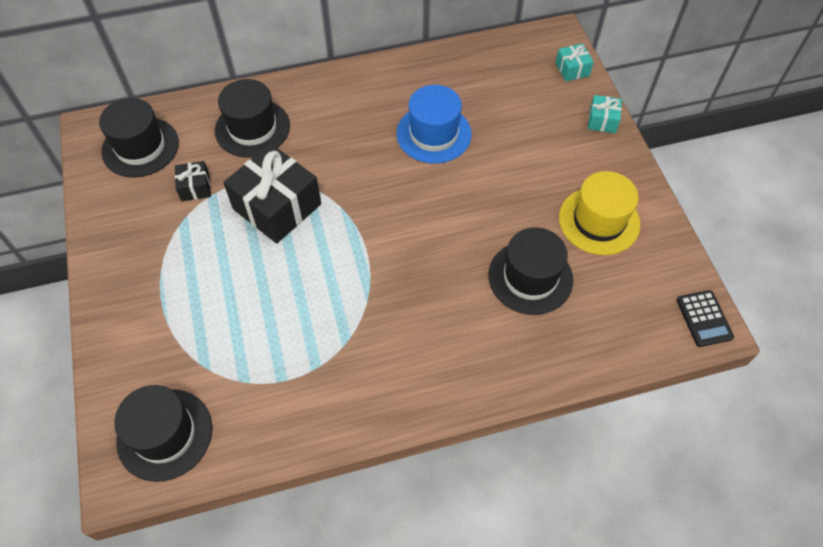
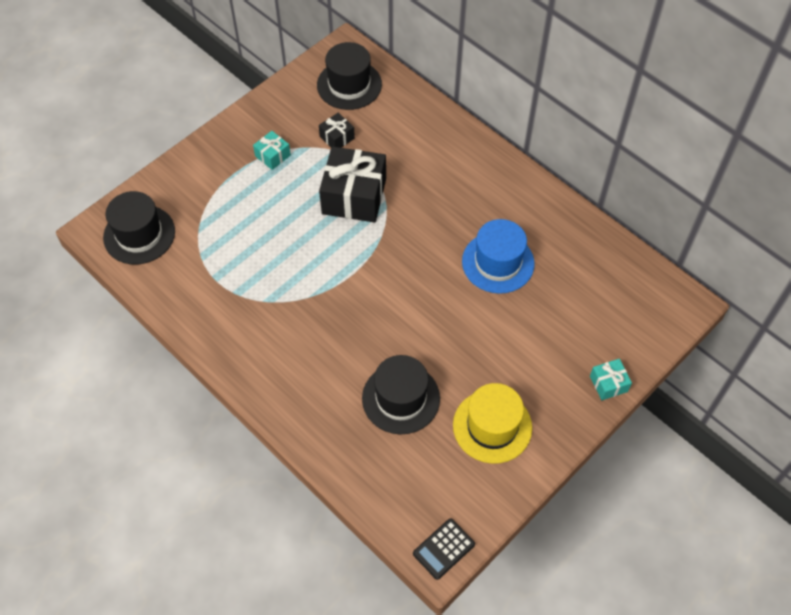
camera: 60 degrees right, 0 degrees up
(252, 128) = (415, 140): black hat -> none
(572, 69) = (653, 333): turquoise gift -> turquoise gift (272, 156)

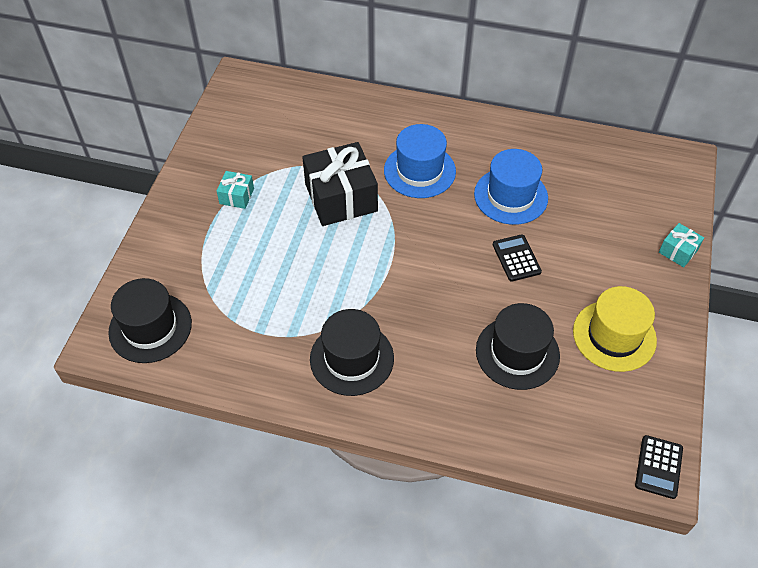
camera: 30 degrees left, 5 degrees down
(337, 137) = (287, 154): black gift -> none
(349, 85) = (265, 106): black hat -> black hat (352, 358)
(436, 203) = (419, 171): none -> blue hat
(460, 319) = (516, 258): none -> black calculator

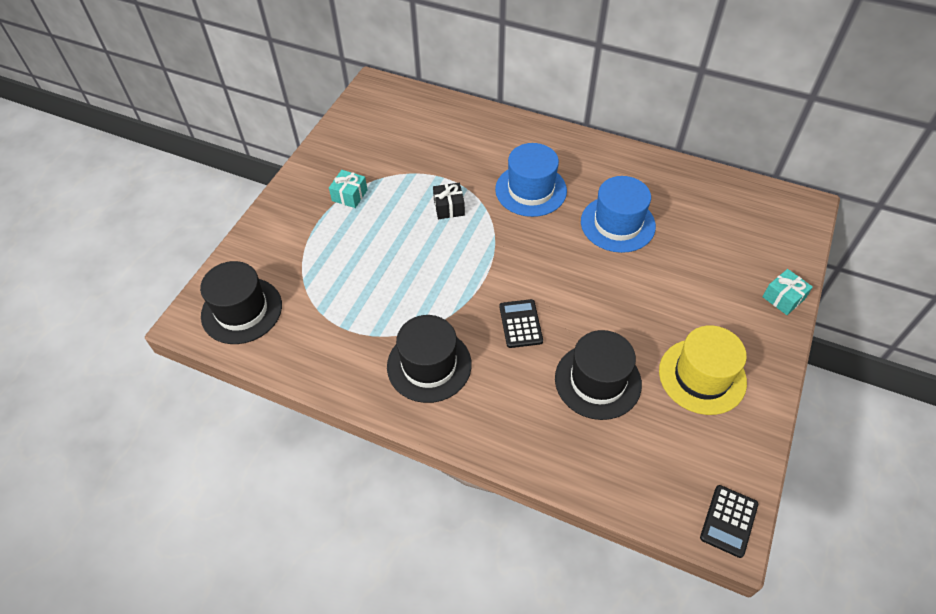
camera: 10 degrees right, 0 degrees up
(341, 197) = (449, 207): black gift -> black gift, size x0.47
(516, 258) = (613, 286): black calculator -> black calculator (520, 324)

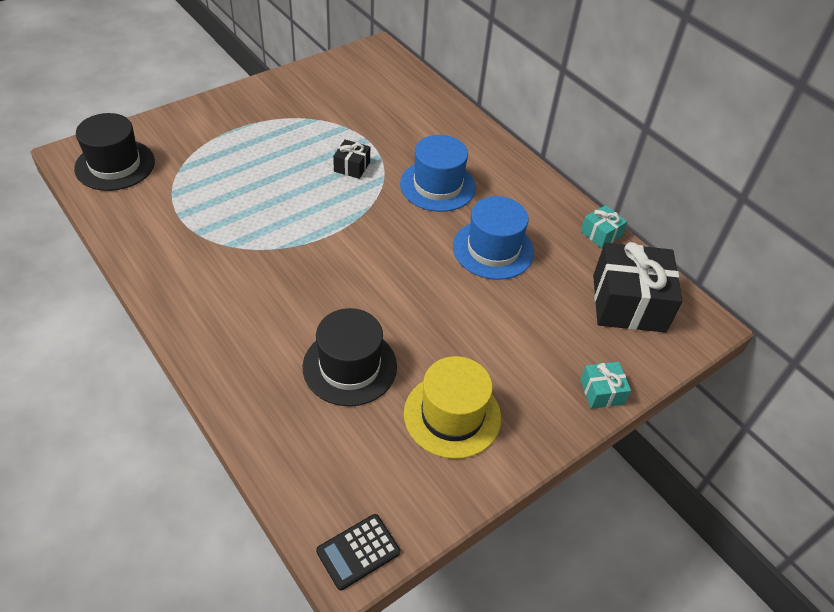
camera: 25 degrees right, 5 degrees down
(349, 195) = (278, 121): turquoise gift -> turquoise gift (601, 234)
(429, 365) = (218, 278): black hat -> none
(520, 324) = (325, 286): black calculator -> none
(745, 217) = (628, 303): none -> black gift

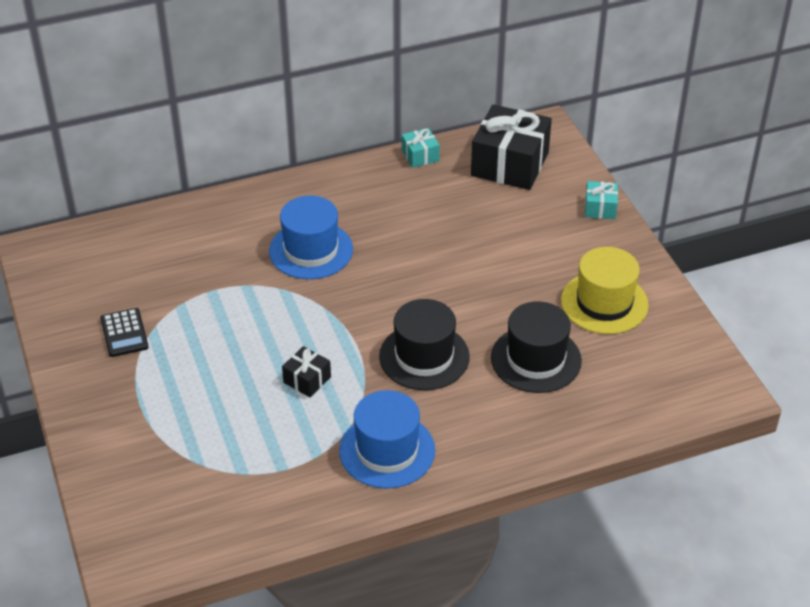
camera: 70 degrees left, 5 degrees down
(115, 165) = (165, 525): black hat -> black hat (424, 356)
(352, 167) = (254, 311): black gift -> black gift (307, 380)
(358, 552) = (721, 384): black calculator -> black calculator (124, 333)
(493, 249) = (417, 232): blue hat -> blue hat (387, 450)

